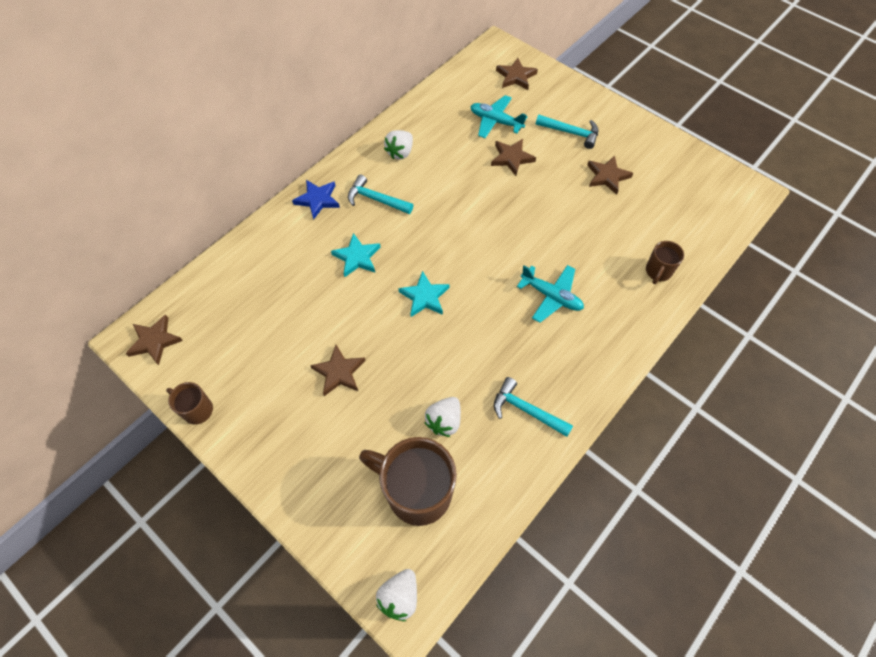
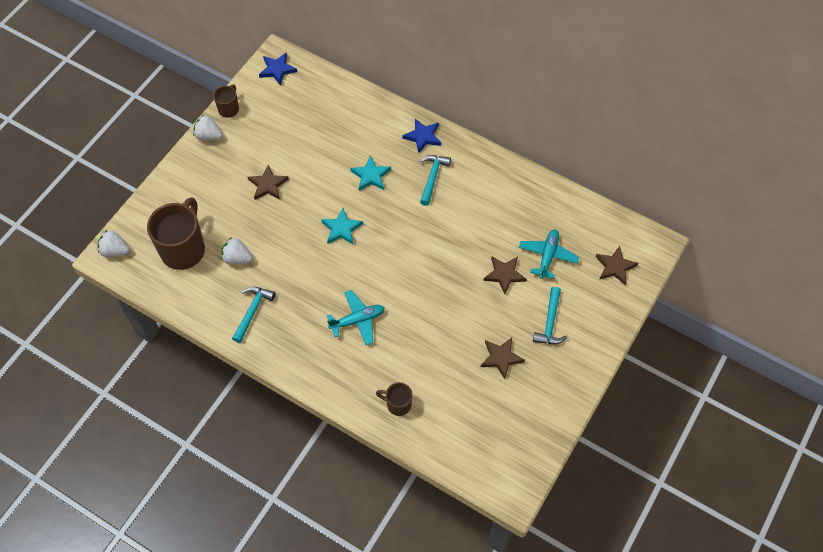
camera: 80 degrees right, 0 degrees up
(154, 341) = (277, 70): brown star -> blue star
(400, 152) = (489, 186): white strawberry -> white strawberry (208, 136)
(551, 296) = (357, 320): turquoise plane -> turquoise plane turned 135 degrees counterclockwise

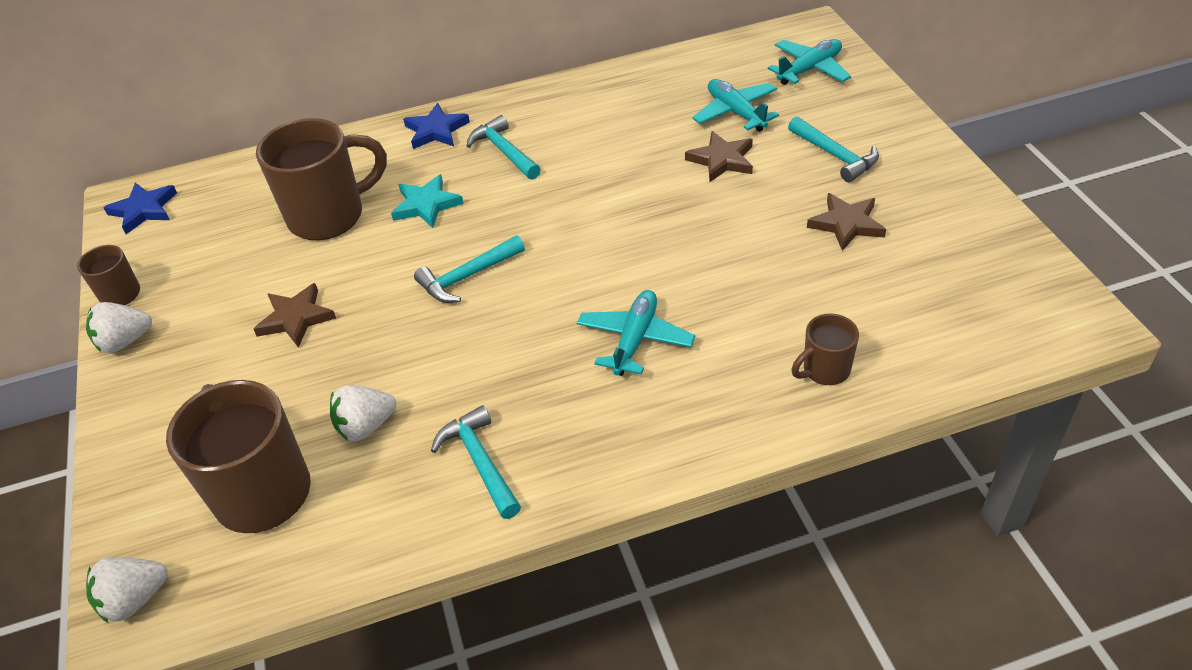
camera: 45 degrees left, 15 degrees down
(332, 144) = (329, 216): none -> brown mug
(341, 229) = (468, 277): turquoise star -> turquoise hammer
(615, 267) = (809, 69): brown star -> turquoise plane

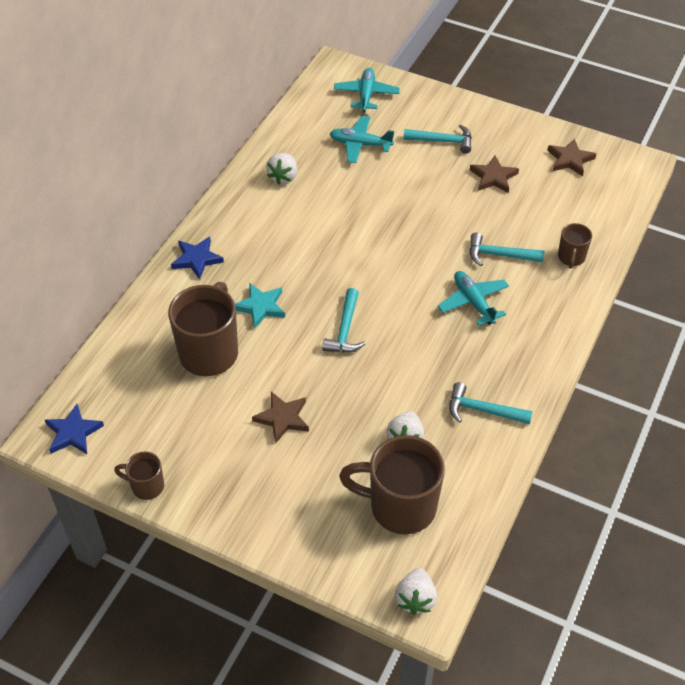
camera: 50 degrees left, 5 degrees up
(125, 341) = (198, 506): white strawberry -> white strawberry (283, 177)
(504, 151) = (260, 246): turquoise hammer -> turquoise hammer (499, 255)
(722, 160) = (389, 178): brown star -> brown star (570, 159)

